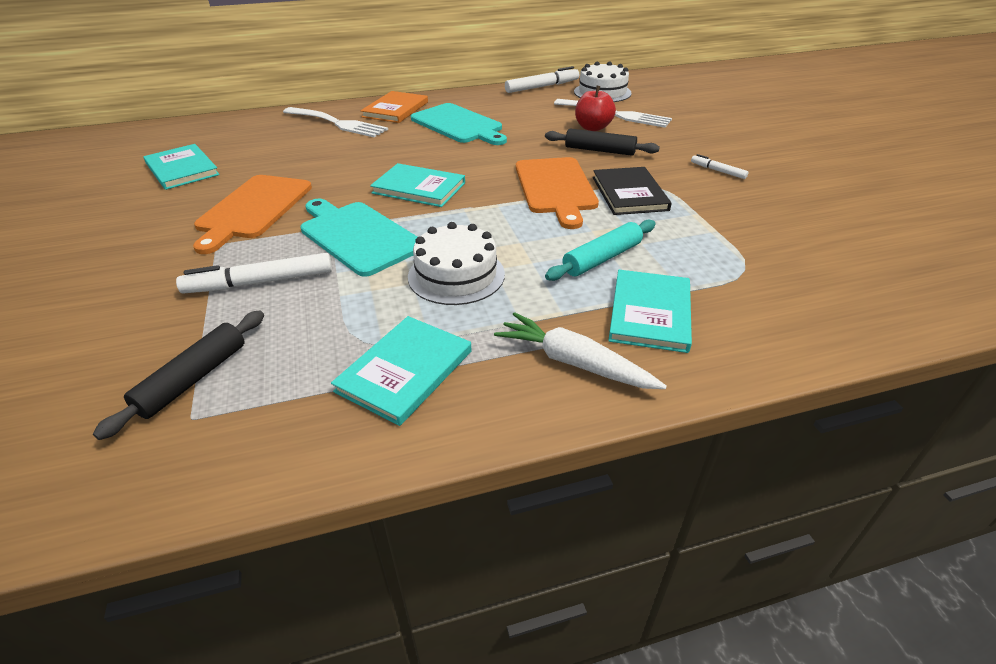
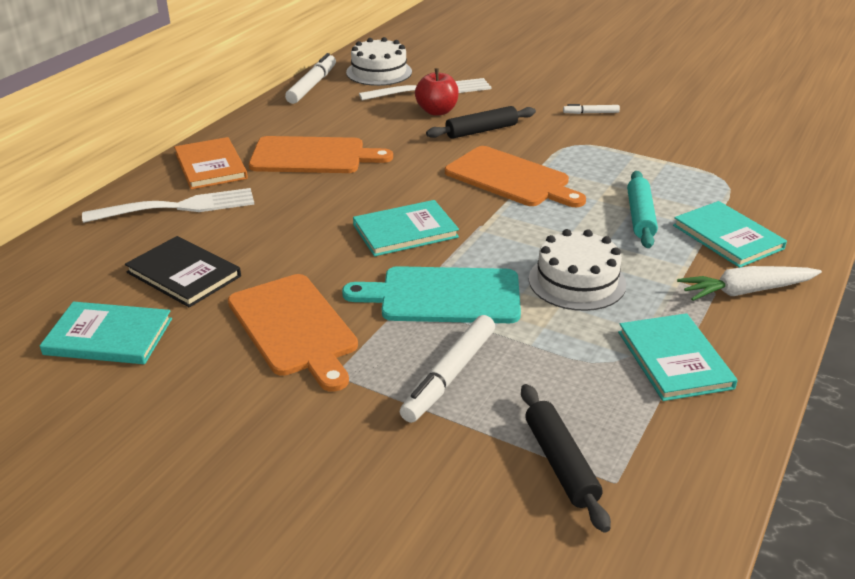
camera: 45 degrees left, 5 degrees down
(458, 125) = (313, 156): turquoise cutting board -> orange cutting board
(629, 193) = (568, 158): black book -> black book (183, 274)

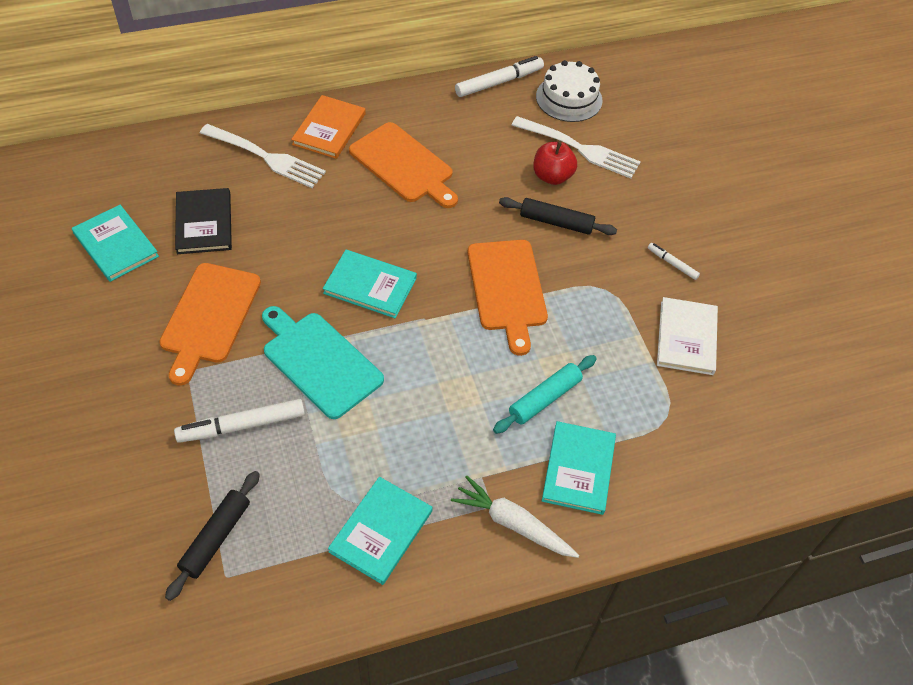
camera: 40 degrees right, 20 degrees up
(577, 281) = (415, 419): white cake -> none
(664, 140) = (686, 338): none -> white book

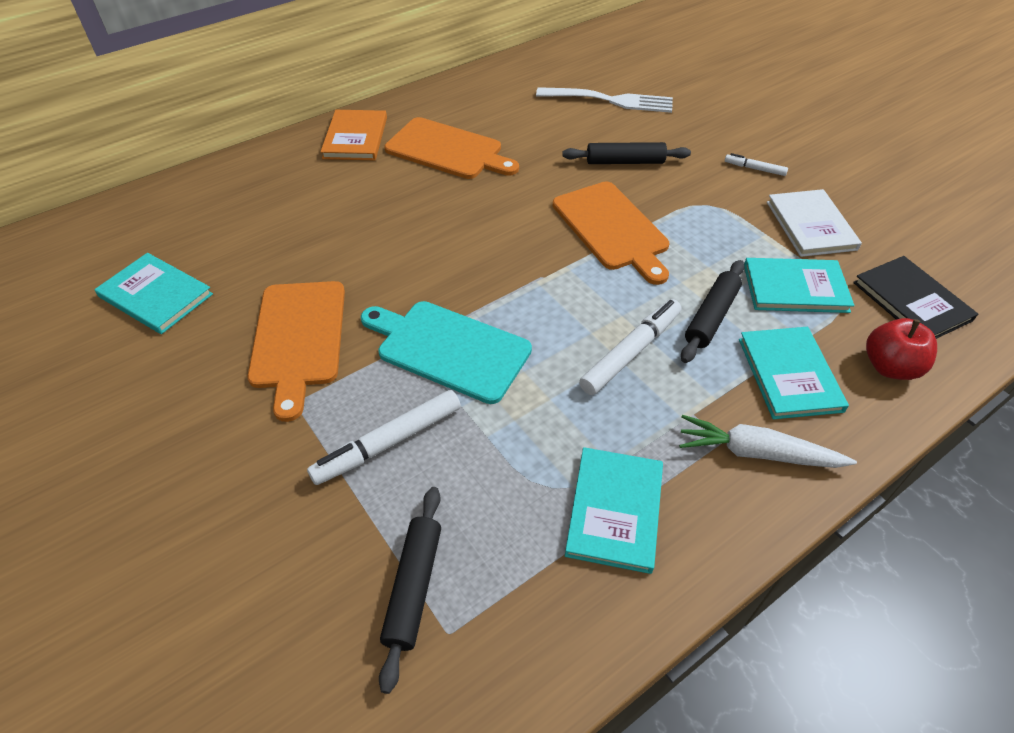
camera: 15 degrees left, 5 degrees down
(204, 223) = (254, 249): black book -> black book (911, 301)
(265, 157) = (298, 175): white fork -> none
(370, 286) = (468, 261): turquoise book -> turquoise book (795, 288)
(499, 82) = (504, 68): white marker -> white marker (631, 352)
(544, 399) = (711, 317): turquoise rolling pin -> black rolling pin
(552, 176) = (598, 127): red apple -> red apple (890, 367)
(569, 98) = (576, 66): white cake -> none

